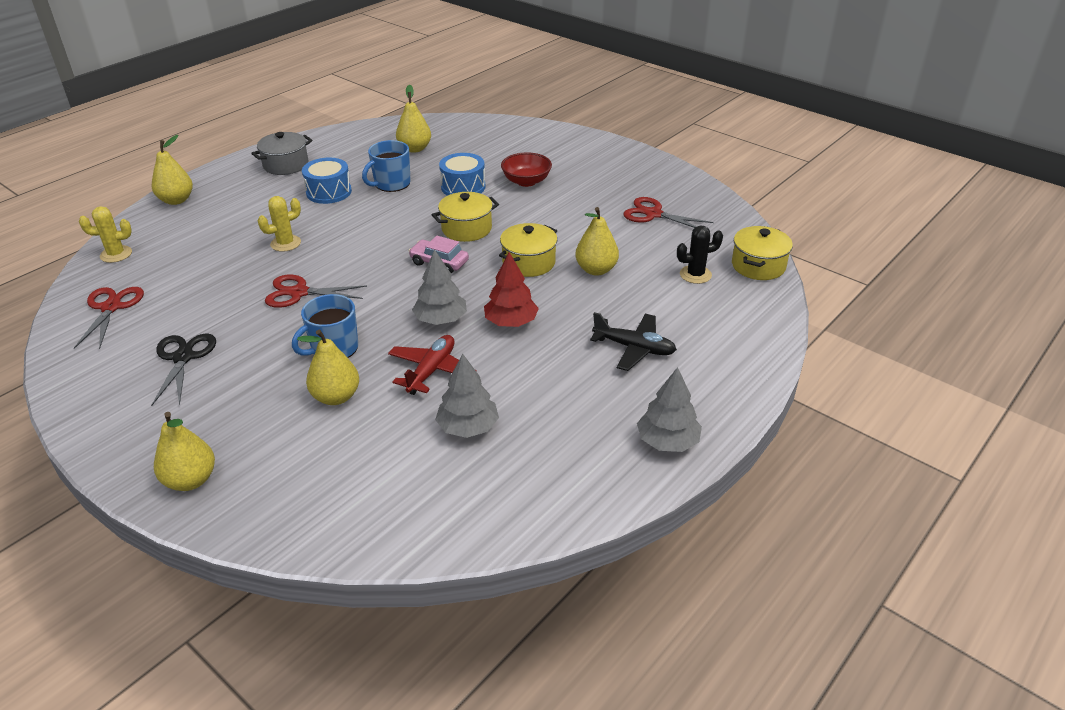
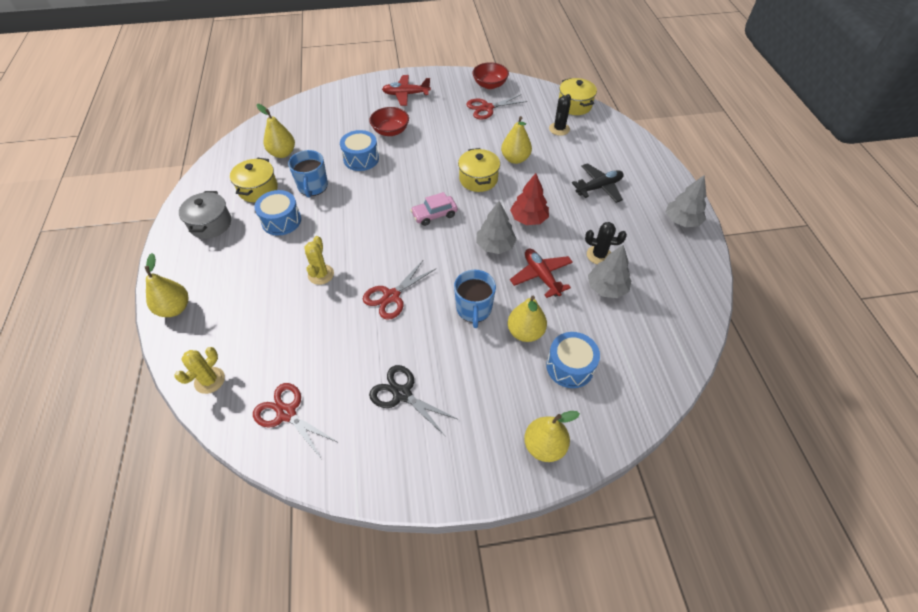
camera: 50 degrees left, 15 degrees up
(317, 451) = (570, 366): none -> blue drum
(466, 229) = (411, 183): yellow pot -> yellow pot (258, 189)
(515, 398) = (599, 255): none -> black cactus
(595, 162) = (406, 94): none -> red plane
(696, 197) = (490, 85): none -> red bowl

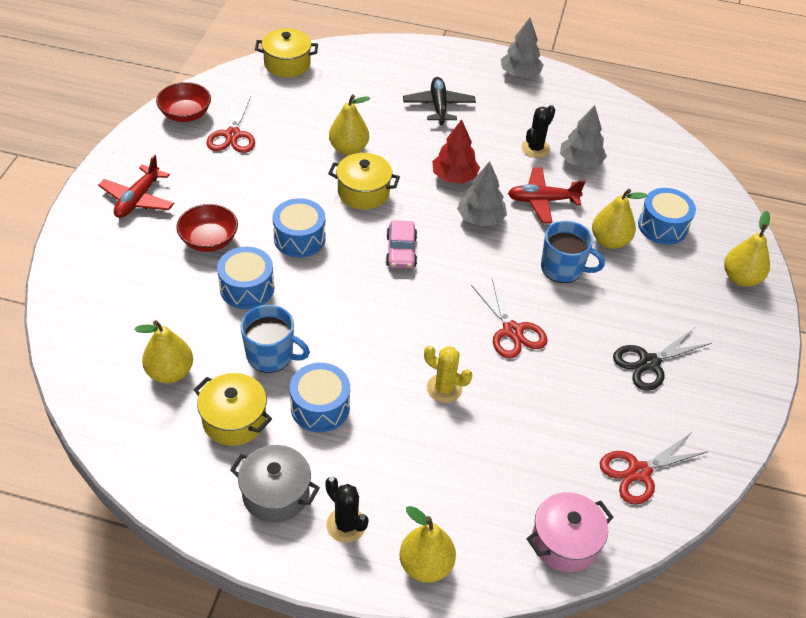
camera: 70 degrees left, 5 degrees down
(209, 380) = (565, 542): yellow cactus -> pink pot
(416, 165) = (299, 238): none -> blue drum
(559, 129) = (321, 93): black cactus -> black cactus (346, 525)

